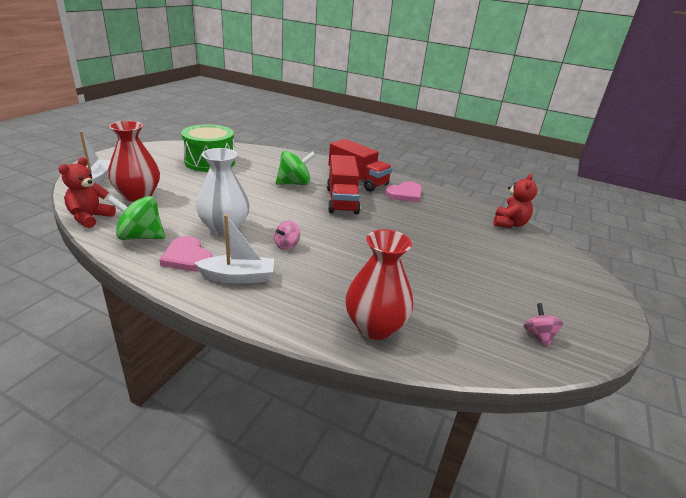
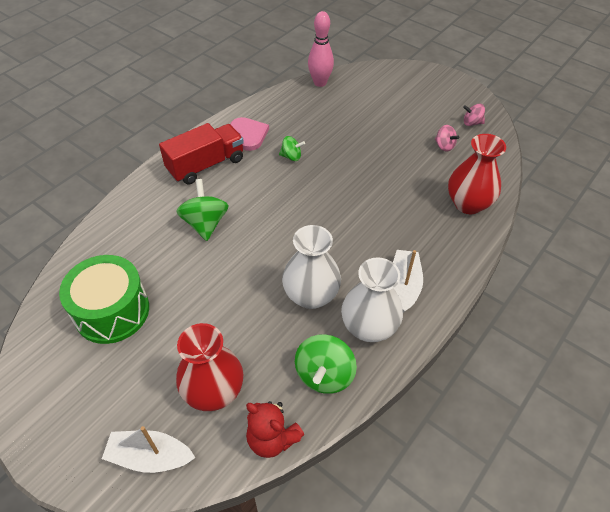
camera: 75 degrees left, 20 degrees up
(187, 257) = (369, 327): pink heart -> white vase
(287, 245) = (349, 244): pink spinning top -> pink spinning top (444, 146)
(342, 200) = (257, 188): red truck -> none
(389, 213) = (291, 156): none -> green spinning top
(509, 224) = (320, 83): red teddy bear -> pink bowling pin

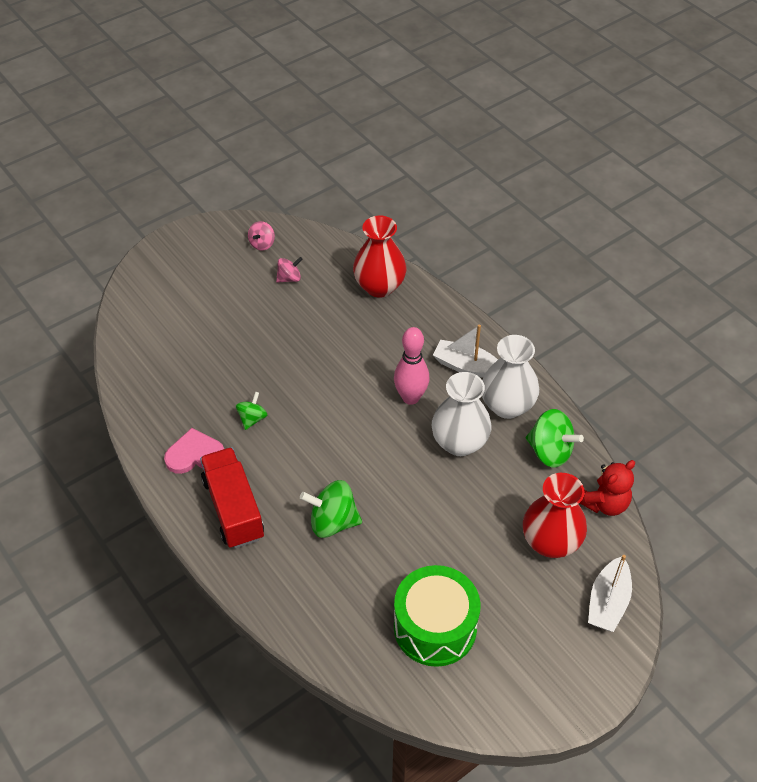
camera: 75 degrees left, 0 degrees up
(320, 83) = (125, 361): pink bowling pin -> pink bowling pin (410, 397)

